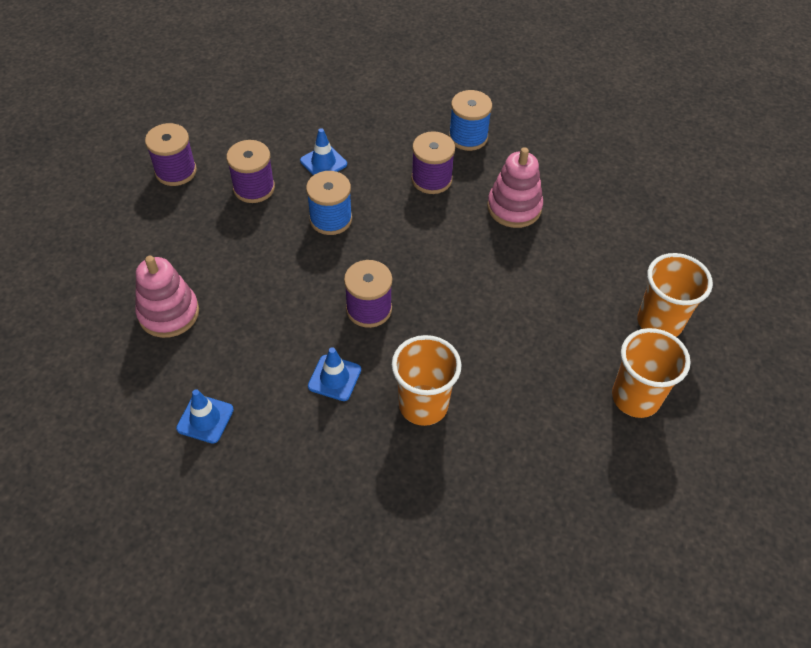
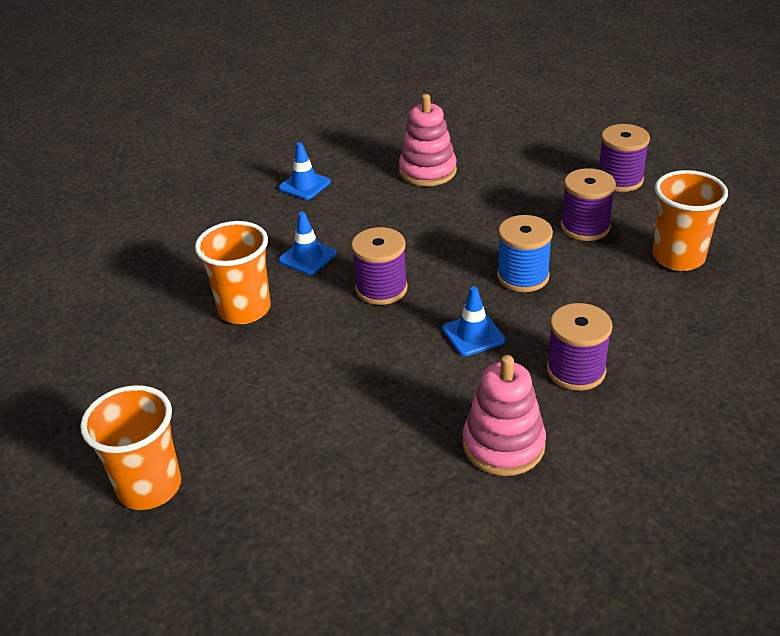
camera: 110 degrees right, 15 degrees down
(323, 162) = (621, 281): blue traffic cone -> blue traffic cone (473, 335)
(468, 137) = (661, 425): blue spool -> none
(659, 322) = (241, 554): orange cup -> orange cup (678, 257)

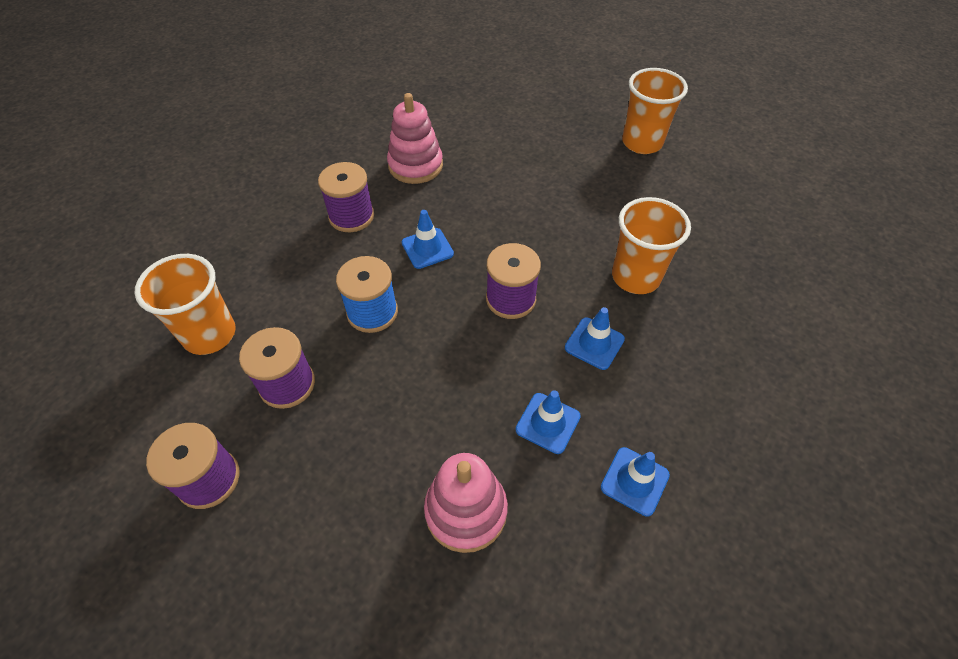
camera: 175 degrees right, 15 degrees up
(361, 210) = (548, 423): none -> blue traffic cone

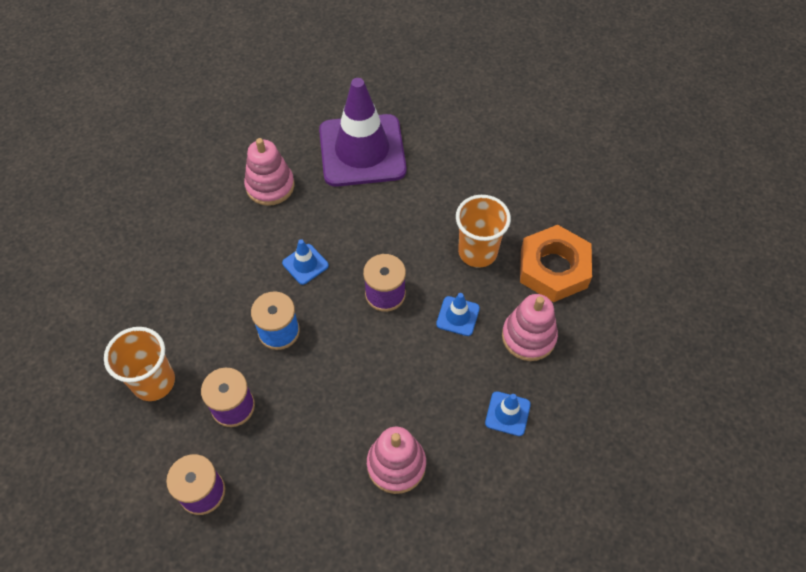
camera: 15 degrees left, 5 degrees up
(351, 216) = (231, 248): purple spool -> none
(526, 151) = (362, 150): none -> purple traffic cone
(548, 423) = (438, 387): blue traffic cone -> none
(642, 143) = (458, 121): orange cup -> none
(682, 389) = (528, 337): none -> pink stacking toy
(729, 315) = (553, 268): none -> orange nut

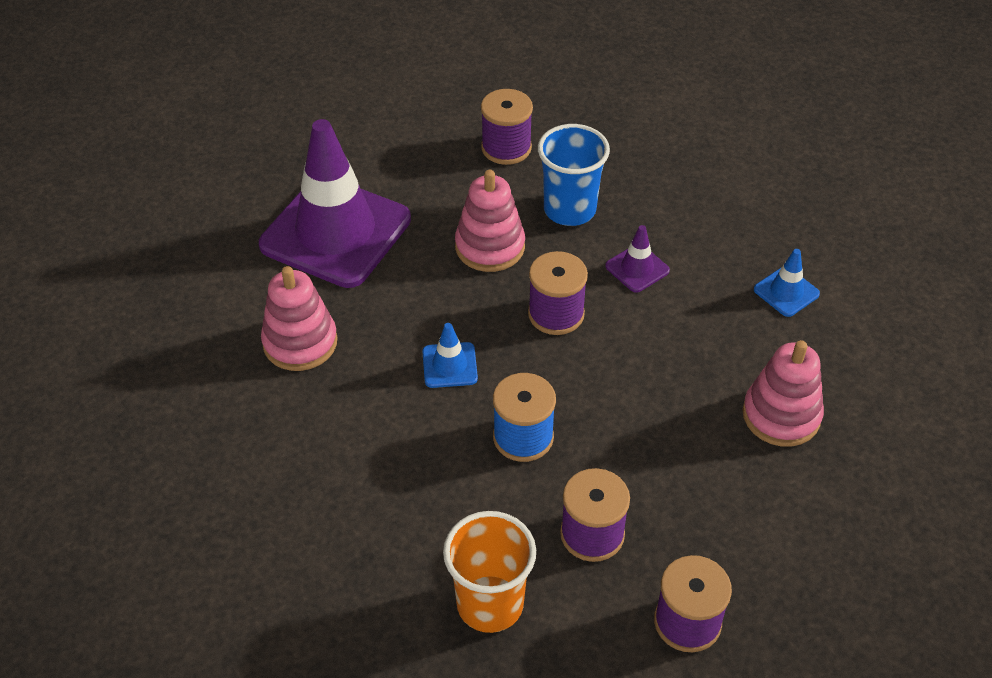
camera: 55 degrees left, 10 degrees down
(458, 316) = (637, 268): blue traffic cone -> purple traffic cone
(477, 252) = (569, 210): orange cup -> blue cup
(502, 189) = (506, 148): none -> purple spool
(528, 337) = (708, 227): pink stacking toy -> pink stacking toy (490, 247)
(553, 268) = (642, 164): orange nut -> none

